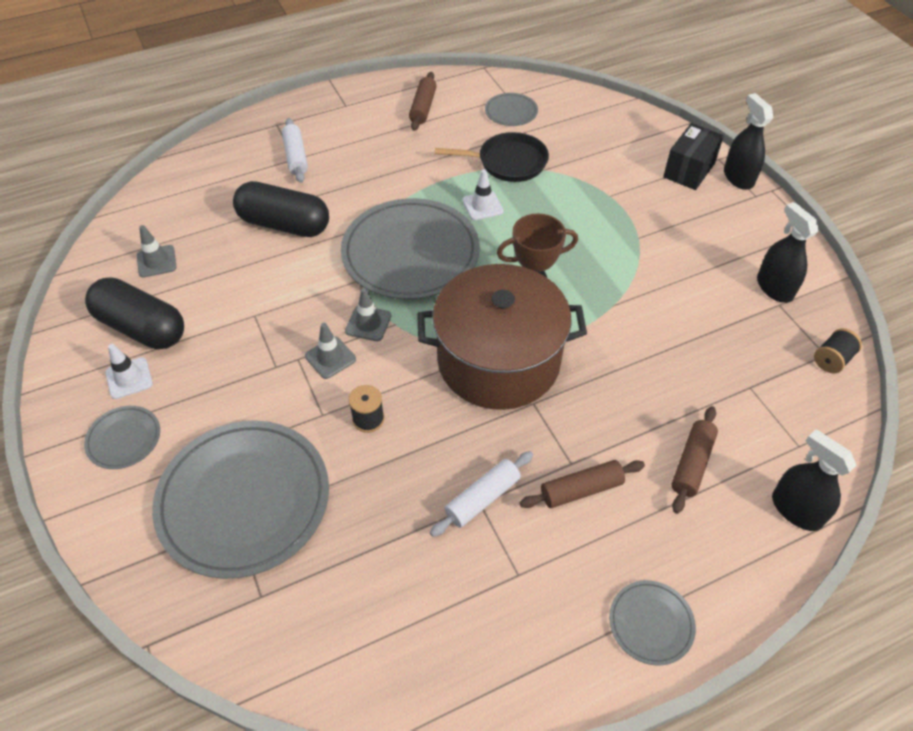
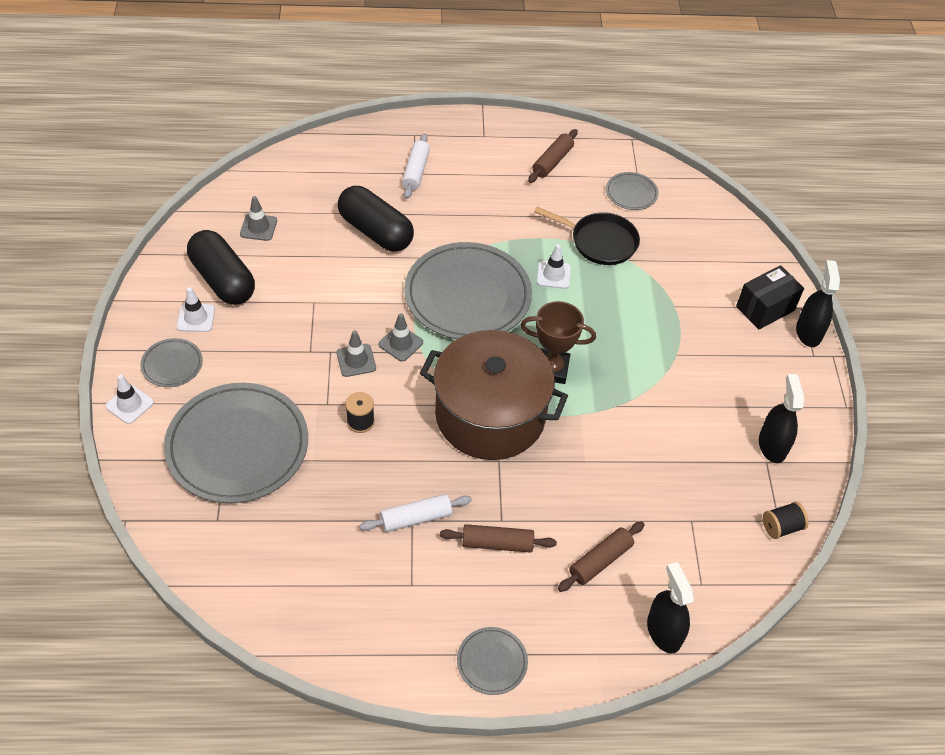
camera: 20 degrees right, 0 degrees up
(92, 503) = (129, 404): none -> white traffic cone

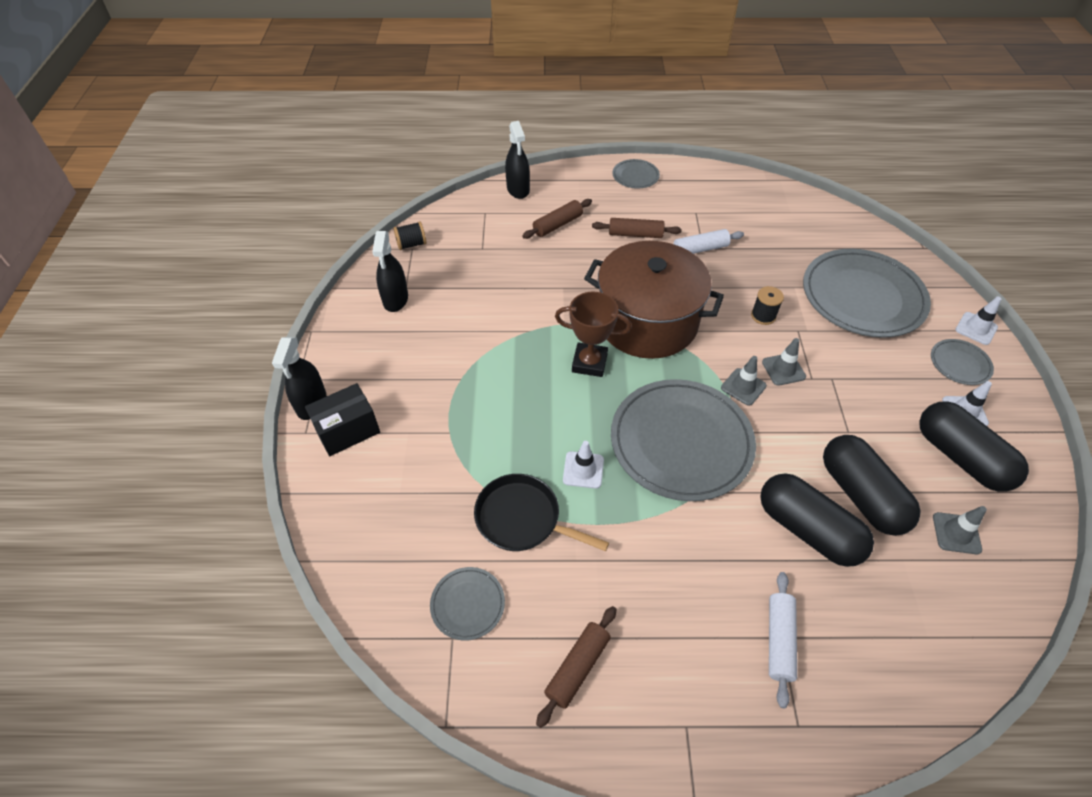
camera: 175 degrees left, 0 degrees up
(323, 254) = (861, 495): none -> black capsule

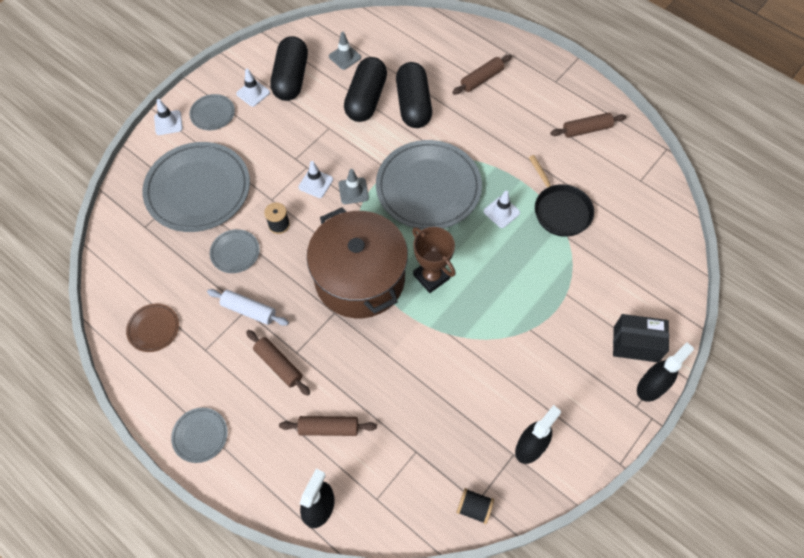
camera: 140 degrees left, 10 degrees up
(467, 604) = (622, 189): grey plate -> grey plate (235, 252)
(745, 201) = (153, 328): none -> brown plate
(779, 640) = (481, 79): white rolling pin -> brown rolling pin
(783, 369) = (315, 183): grey traffic cone -> white traffic cone

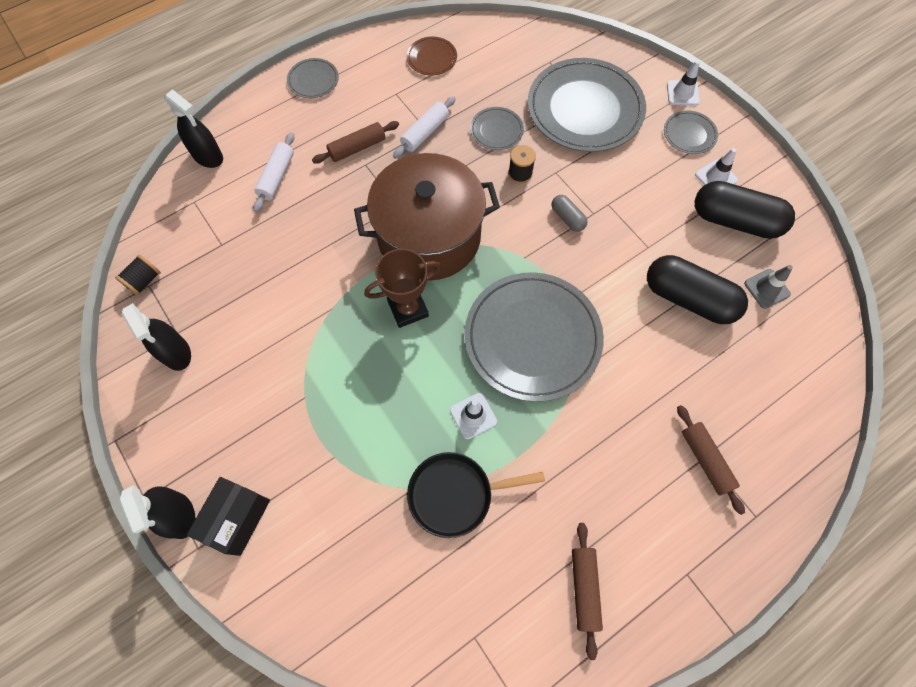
camera: 105 degrees right, 5 degrees up
(315, 183) = (567, 218): white traffic cone -> grey capsule
(329, 428) = (277, 177): brown rolling pin -> white rolling pin
(353, 191) = (547, 254): grey traffic cone -> none
(413, 105) = (670, 354): black capsule -> none

